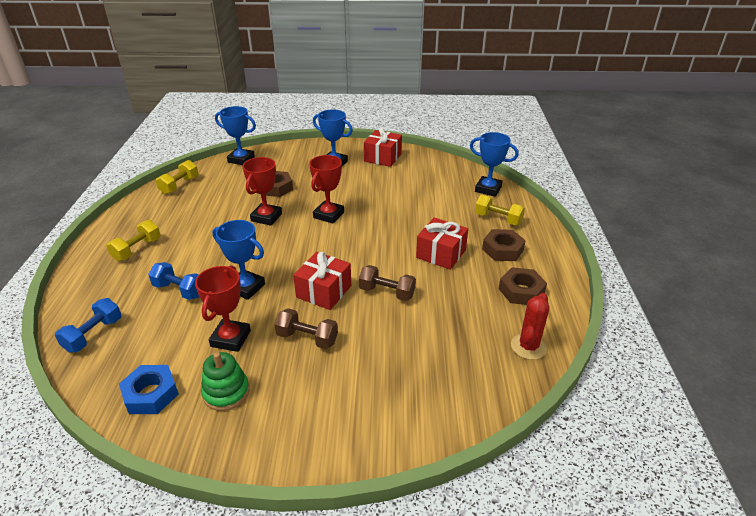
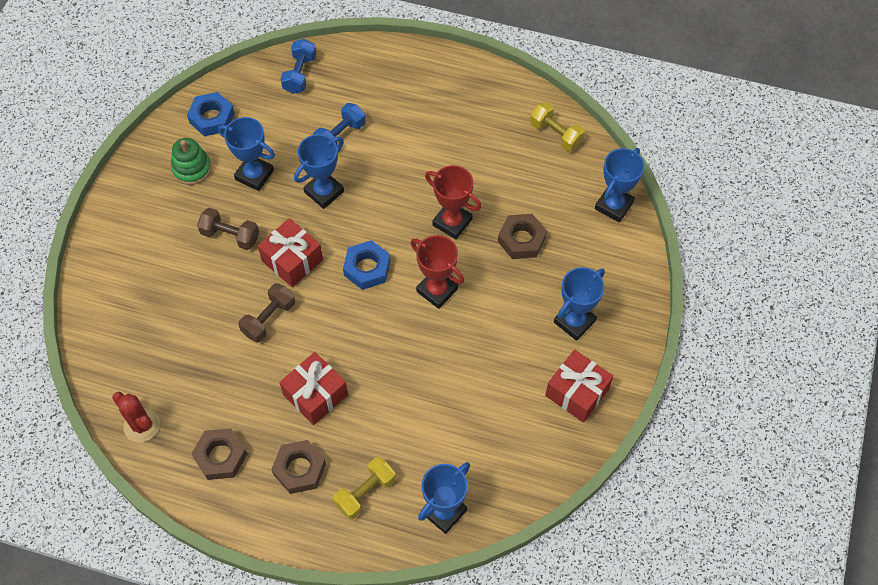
camera: 105 degrees right, 25 degrees up
(93, 335) = (300, 74): blue dumbbell -> blue dumbbell turned 60 degrees clockwise
(137, 250) = (424, 98): yellow dumbbell -> none
(231, 338) = (254, 175): red trophy -> blue trophy
(307, 338) = (230, 235): brown dumbbell -> brown dumbbell turned 75 degrees clockwise
(319, 249) = (367, 268): none -> blue nut

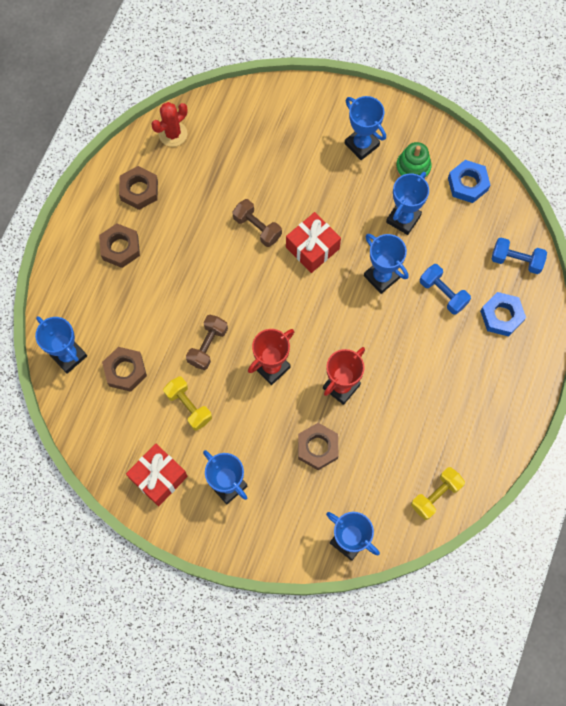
camera: 95 degrees right, 10 degrees up
(161, 219) = (361, 144): none -> blue trophy
(230, 235) = (341, 198): brown dumbbell -> brown dumbbell (208, 346)
(315, 395) = (183, 262): red gift -> none
(365, 492) = (93, 296): yellow dumbbell -> yellow dumbbell (188, 406)
(367, 268) = (299, 309): blue nut -> blue nut (501, 316)
(456, 443) = (125, 371): none -> brown nut

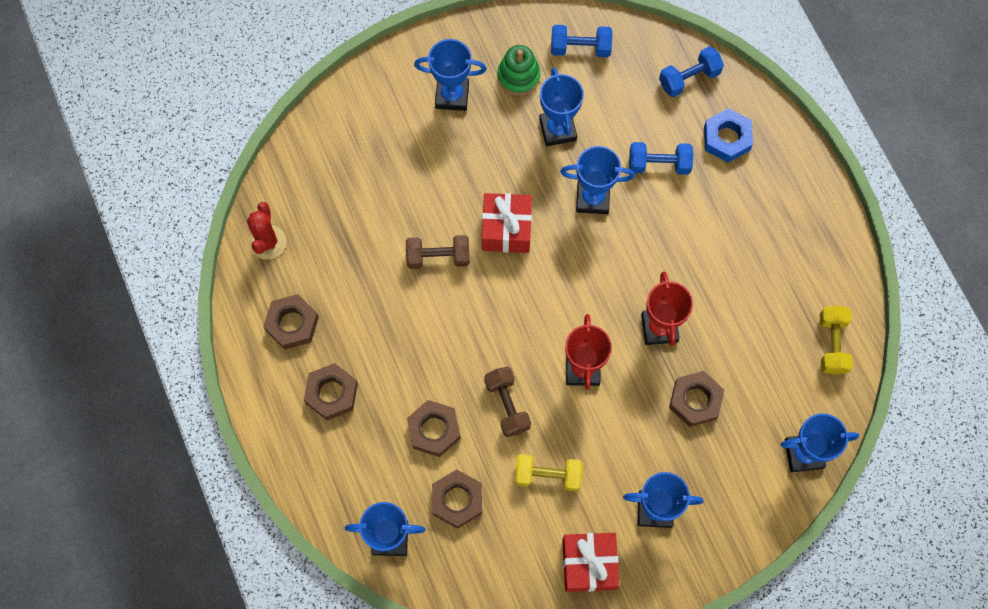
camera: 45 degrees left, 0 degrees up
(153, 320) = (434, 430): none -> brown nut
(467, 184) = (580, 48): blue nut -> blue dumbbell

